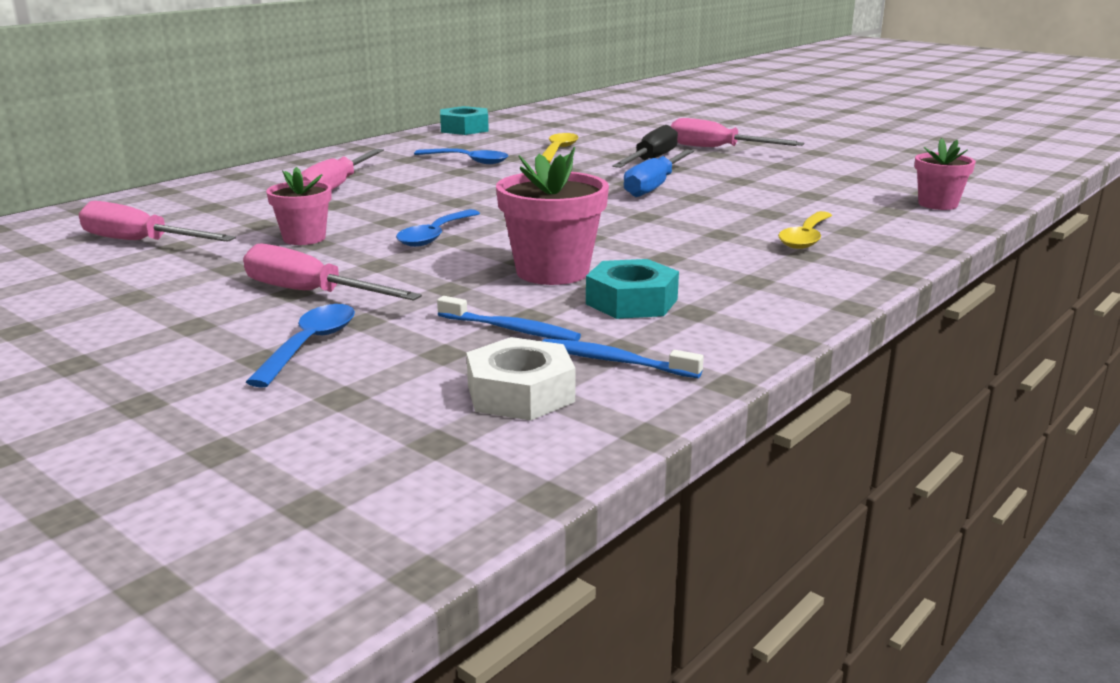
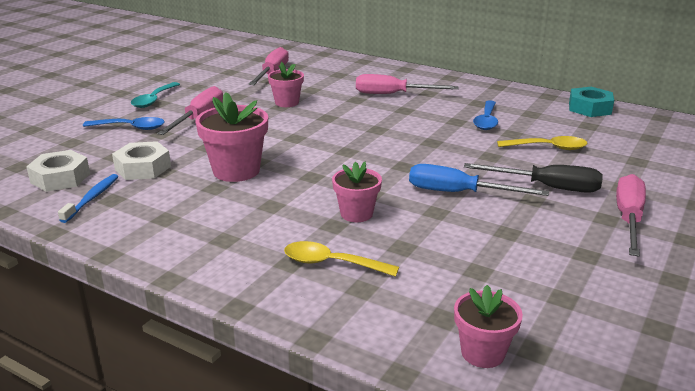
camera: 80 degrees right, 5 degrees up
(168, 330) = (154, 100): none -> turquoise spoon
(435, 236) = (300, 132): blue spoon -> none
(510, 329) = (143, 168): blue toothbrush -> white nut
(631, 301) = (183, 198): turquoise nut -> none
(695, 223) = (356, 214): none -> pink flower pot

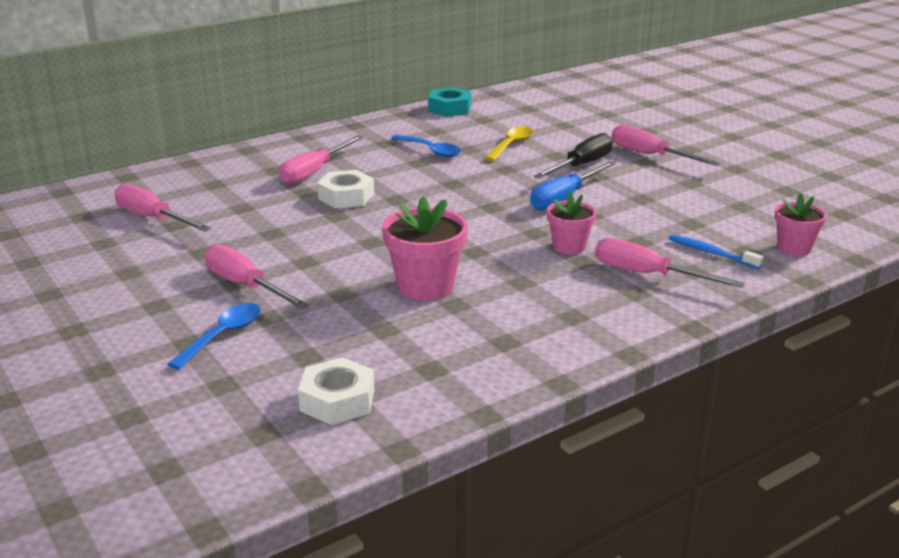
camera: 65 degrees left, 0 degrees up
(92, 198) = (418, 382): blue toothbrush -> blue toothbrush (711, 253)
(143, 168) = (363, 340): white nut -> white nut (346, 197)
(154, 100) = (139, 308): turquoise spoon -> none
(287, 102) = (265, 227): pink flower pot -> none
(331, 263) = (648, 274): yellow spoon -> pink screwdriver

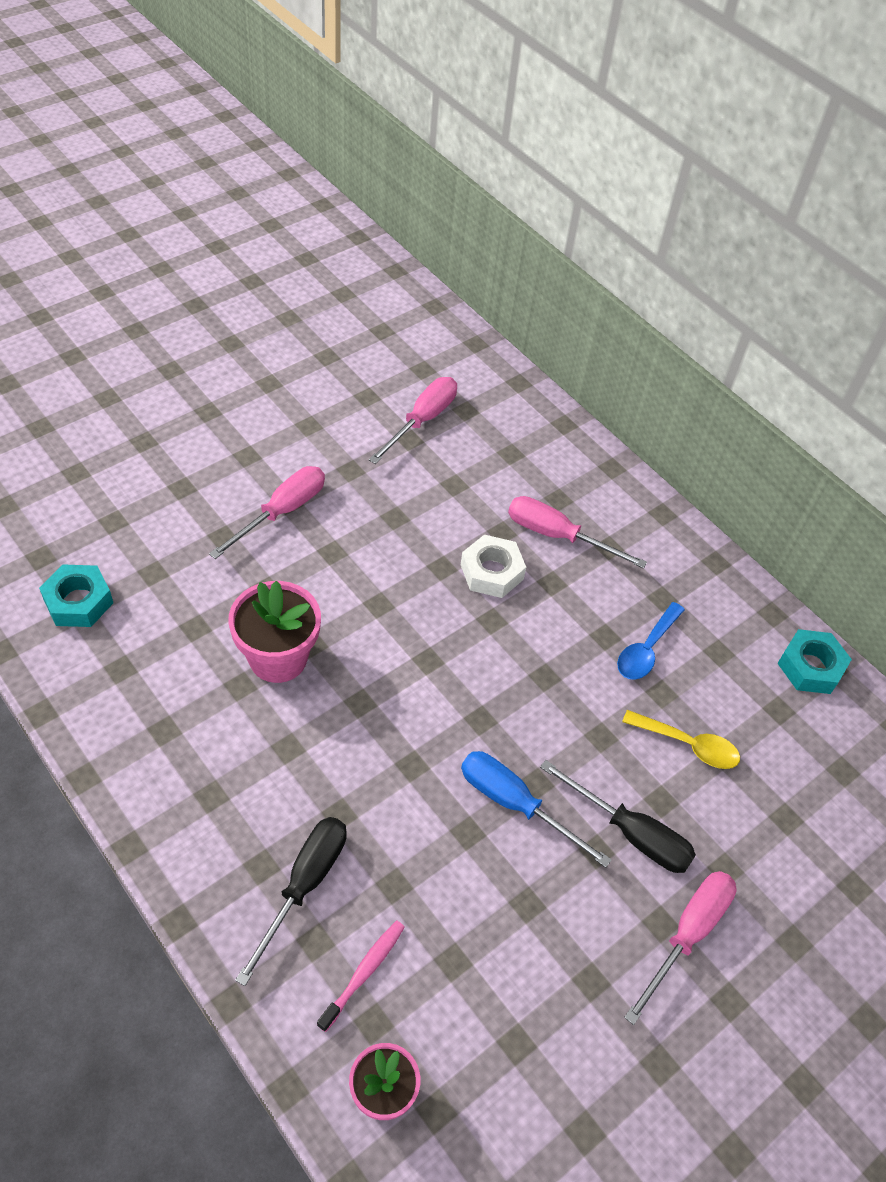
camera: 80 degrees right, 25 degrees up
(223, 335) = (191, 509): blue spoon -> none
(337, 400) = (78, 601): white nut -> turquoise nut
(569, 247) = (375, 801): pink flower pot -> none
(648, 274) = (304, 885): pink screwdriver -> black screwdriver
(711, 253) = (363, 973): blue toothbrush -> pink toothbrush

